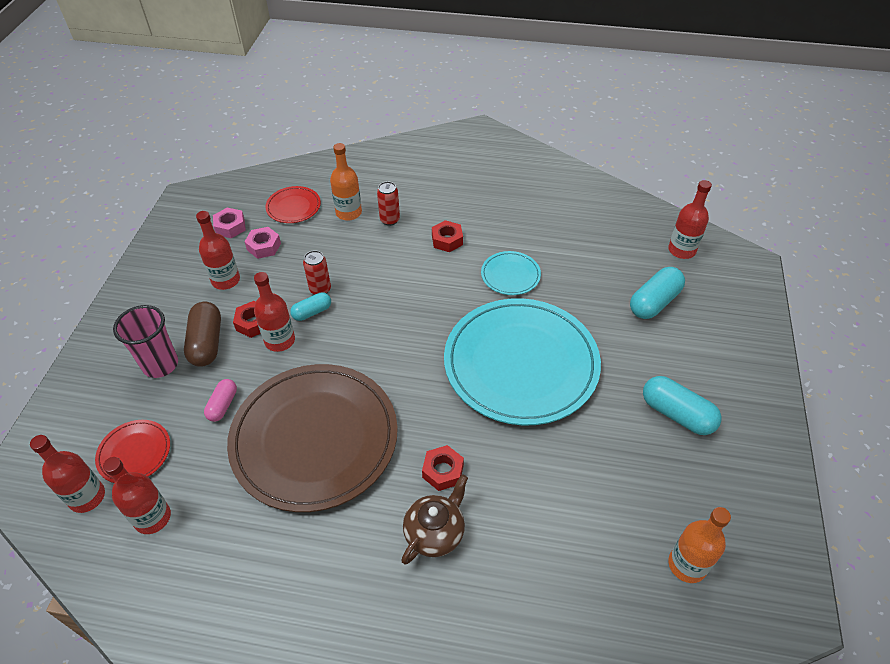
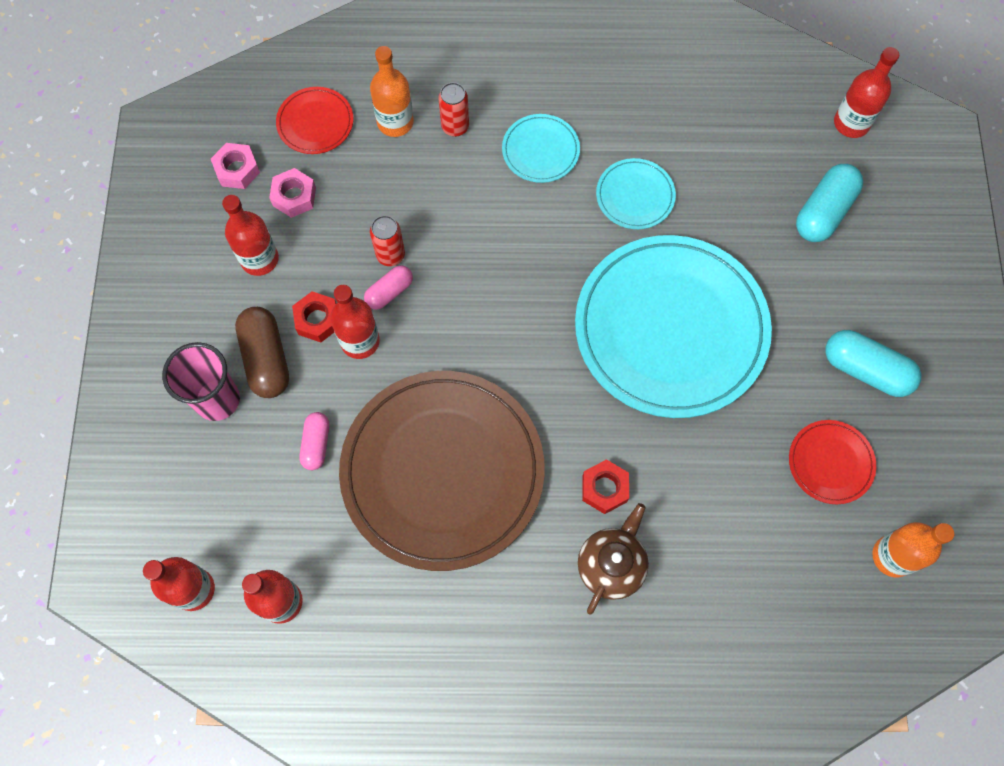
camera: 10 degrees left, 20 degrees up
(134, 453) = (229, 525): red plate -> red plate (830, 463)
(312, 312) = (389, 292): turquoise capsule -> pink capsule
(447, 240) = (540, 150): red nut -> turquoise plate

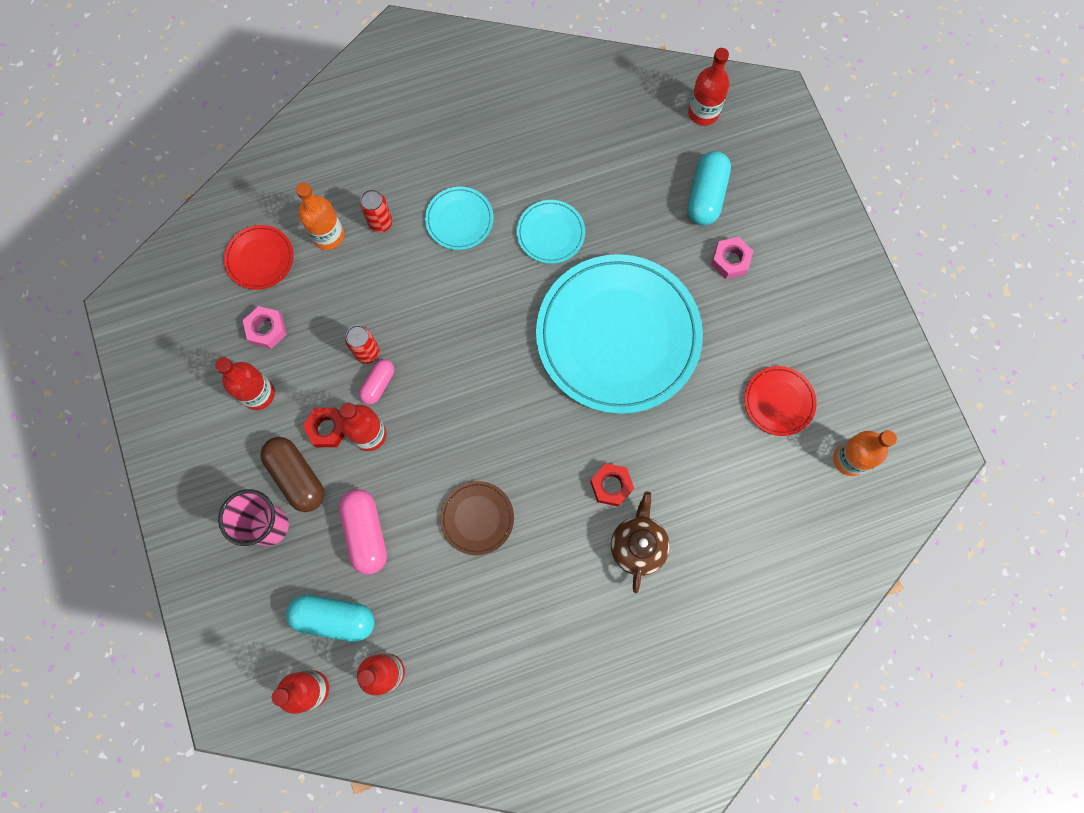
camera: 20 degrees left, 5 degrees up
(237, 170) = (208, 323): pink nut -> pink nut (730, 260)
(316, 444) = (366, 533): pink capsule -> pink capsule, size x1.67
(442, 471) = (477, 518): brown plate -> brown plate, size x0.43
(866, 370) = (781, 316): turquoise capsule -> turquoise capsule (334, 618)

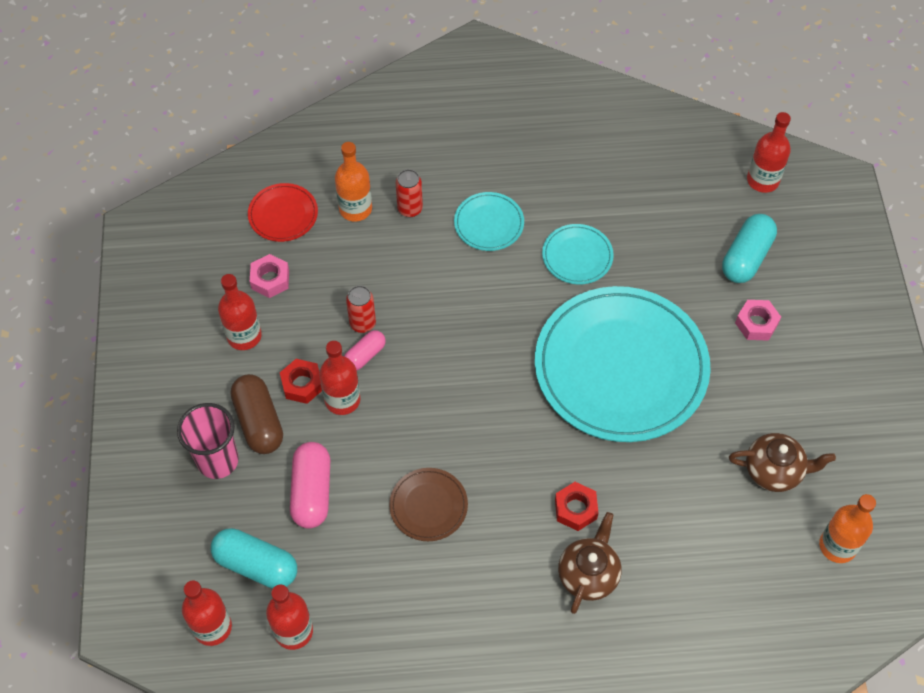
camera: 15 degrees right, 15 degrees down
(779, 401) = (774, 470): red plate -> brown teapot

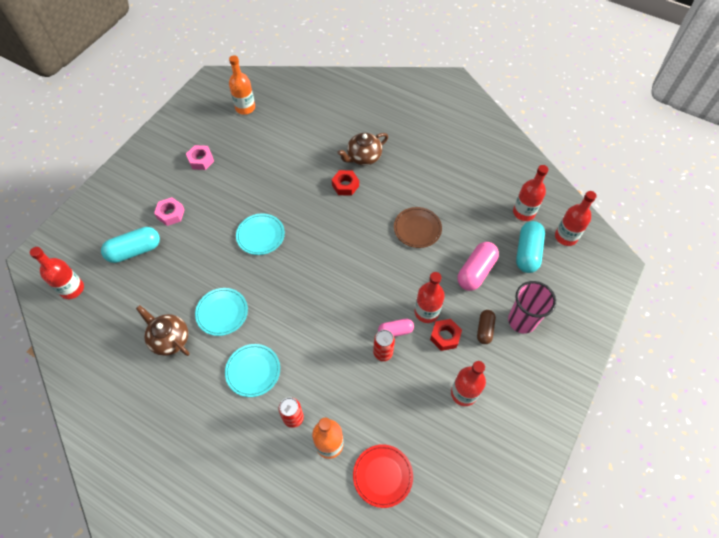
camera: 145 degrees left, 0 degrees up
(256, 565) = (527, 252): turquoise capsule -> turquoise capsule turned 45 degrees clockwise
(259, 422) = (484, 329): brown capsule -> brown capsule, size x0.60
(270, 280) = (423, 425): pink nut -> pink nut (201, 160)
(621, 367) = (260, 235): turquoise plate -> turquoise plate, size x0.43
(774, 470) = (238, 148): brown teapot -> brown teapot (169, 339)

